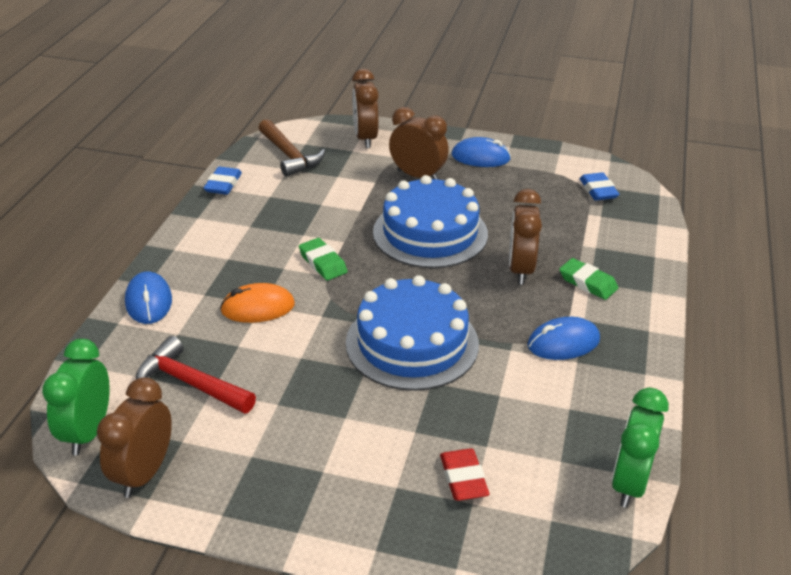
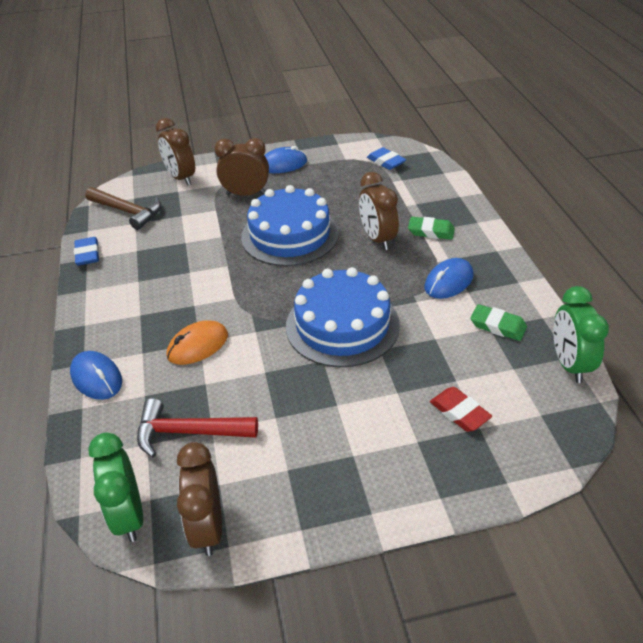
camera: 25 degrees left, 5 degrees up
(323, 263) = (223, 289): green eraser -> green eraser (497, 326)

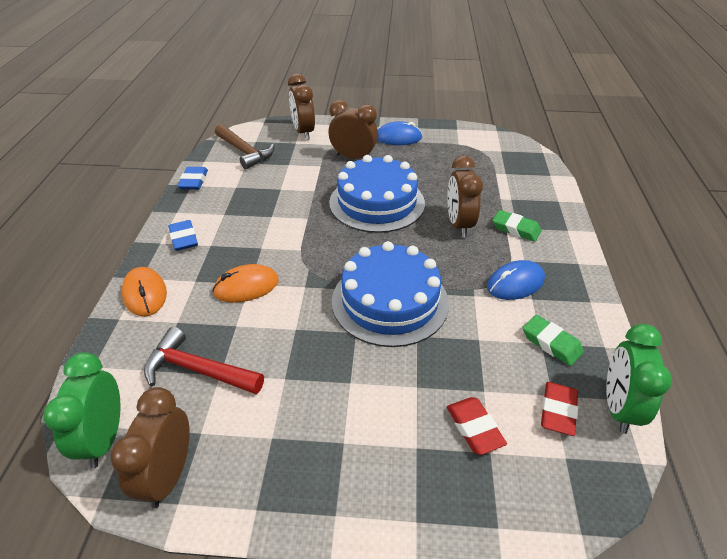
camera: 15 degrees right, 0 degrees up
(96, 378) = (145, 294): blue mouse -> orange mouse
(386, 162) = (496, 154): blue eraser -> blue eraser (184, 238)
(522, 380) = (558, 411): none -> red eraser

